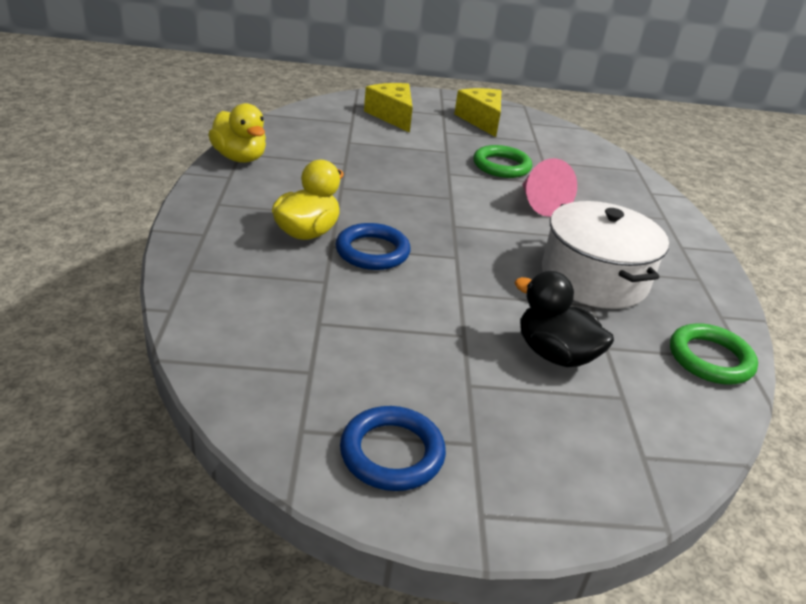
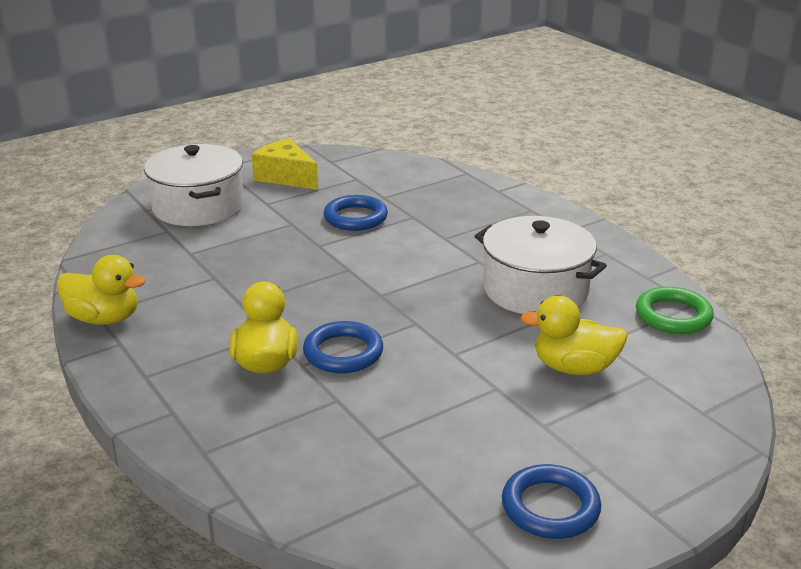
camera: 30 degrees left, 5 degrees down
(392, 116) = (198, 207): yellow cheese -> white pot
(501, 166) = (355, 218): green ring -> blue ring
(540, 204) = (426, 241): pink cone -> none
(554, 354) = (574, 368): black duck -> yellow duck

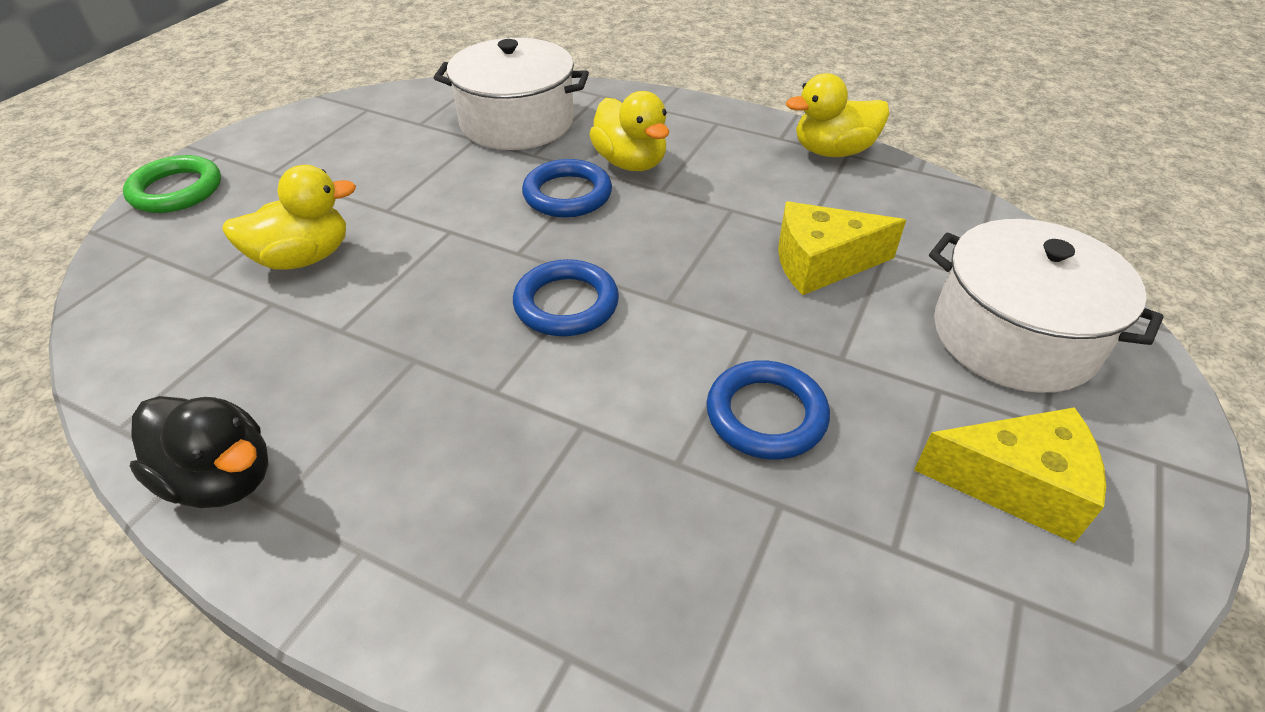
camera: 150 degrees right, 15 degrees up
(236, 259) = (821, 263): none -> yellow cheese
(535, 289) = (383, 362): white pot -> white pot (517, 122)
(550, 507) = (306, 136): blue ring -> blue ring (566, 304)
(631, 268) = (222, 479): none -> black duck
(673, 316) = (159, 387): green ring -> green ring (176, 190)

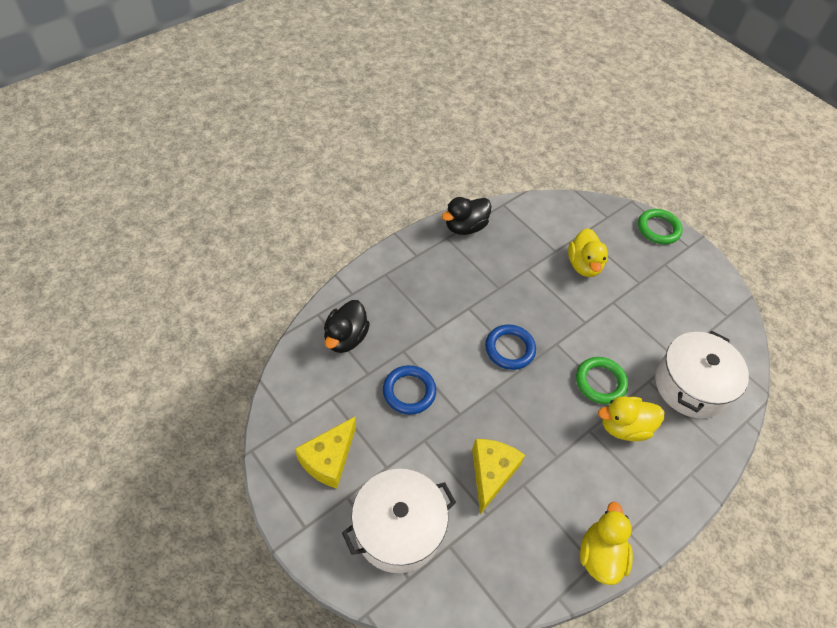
camera: 110 degrees right, 10 degrees up
(567, 194) = (600, 382): blue ring -> green ring
(721, 599) = (346, 338): none -> black duck

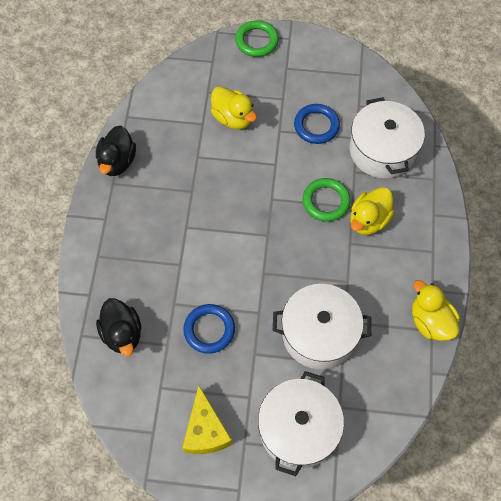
camera: 40 degrees left, 10 degrees up
(491, 473) = (319, 334): yellow cheese -> white pot
(509, 349) = (245, 232): blue ring -> blue ring (316, 126)

